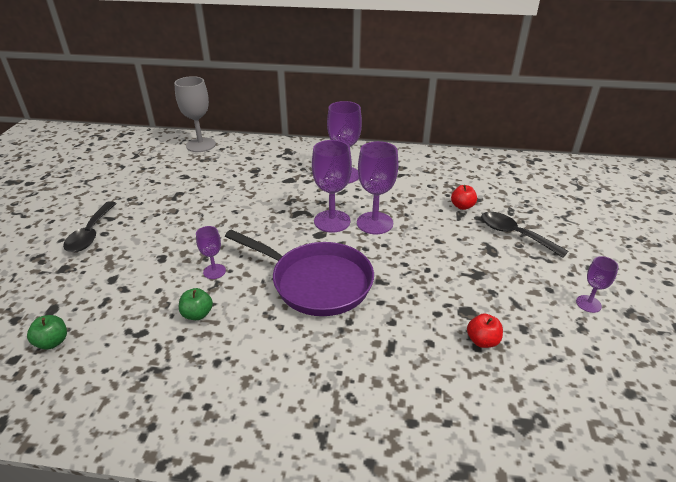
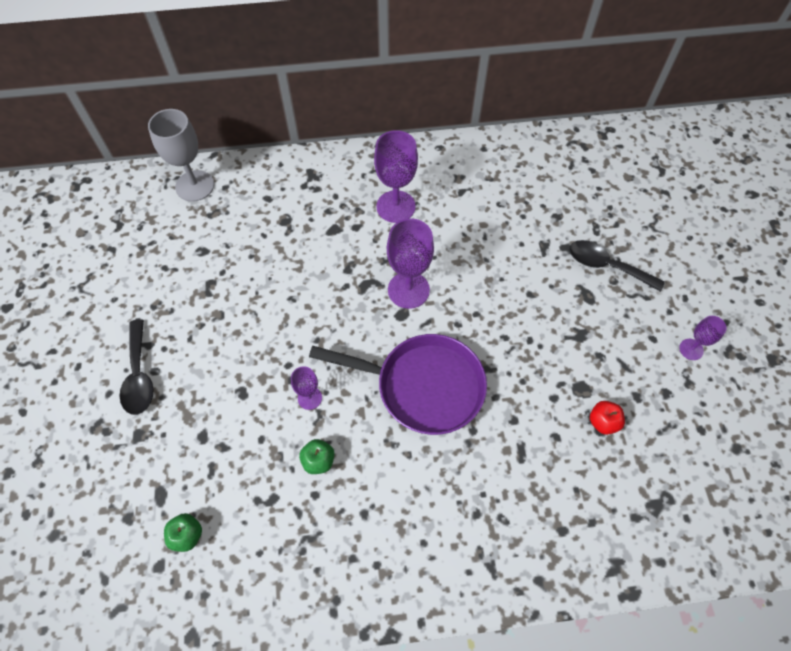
camera: 15 degrees left, 25 degrees up
(374, 223) = (456, 282): purple goblet -> none
(462, 206) = (543, 232): red apple -> none

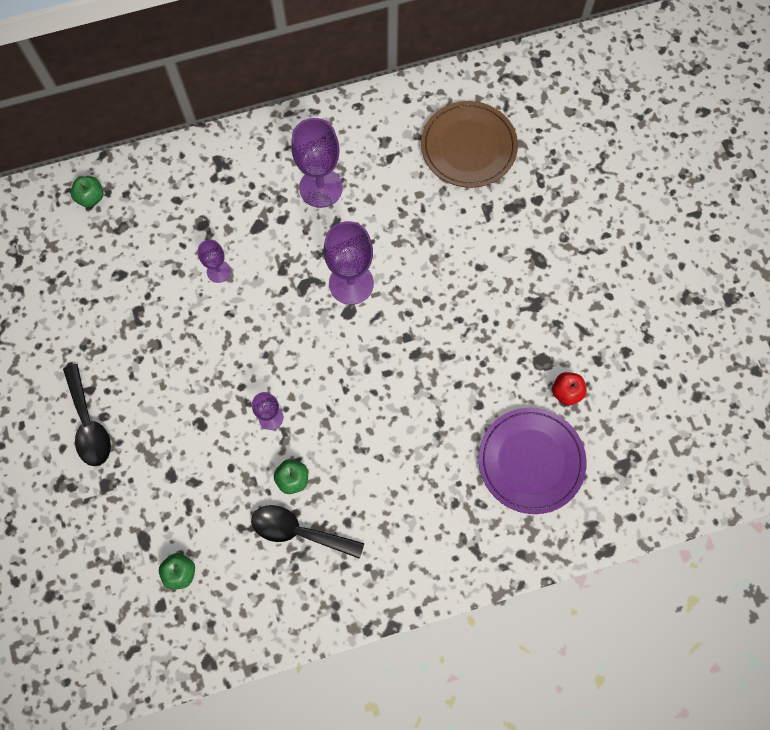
camera: 10 degrees left, 10 degrees up
(195, 186) = (91, 197): grey goblet -> green apple
(423, 386) = (383, 386): purple pan -> none
(533, 193) = (468, 147): none -> brown plate
(560, 484) = (531, 461): none -> purple plate
(607, 266) = (555, 222): black spoon -> black spoon (299, 531)
(691, 349) = (648, 301): purple goblet -> purple goblet (218, 271)

